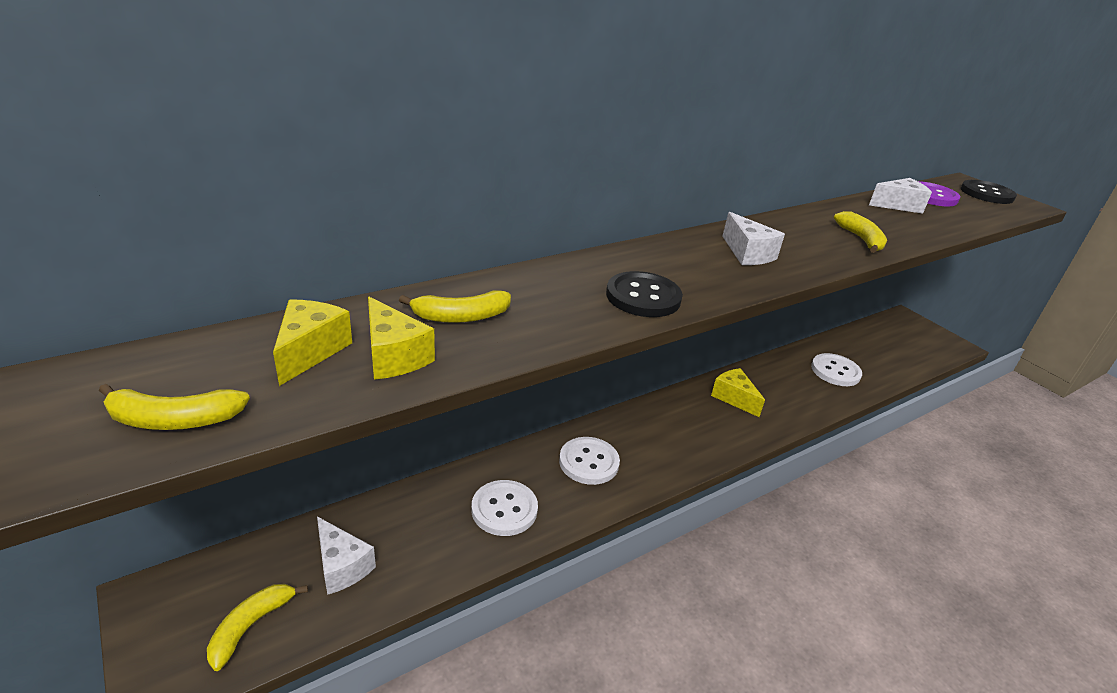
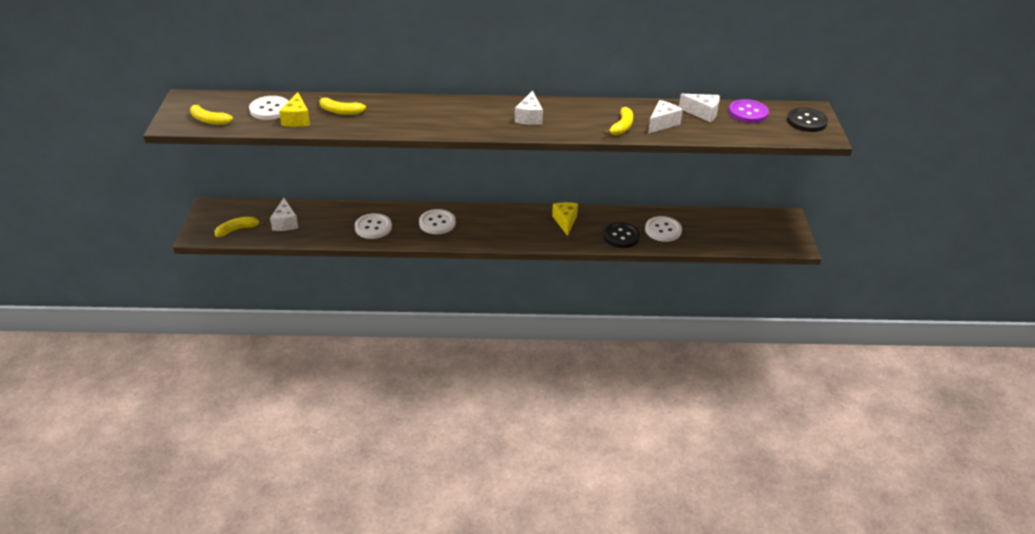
camera: 35 degrees right, 5 degrees up
(310, 351) = (270, 109): yellow cheese -> white button
(643, 297) = (434, 124): black button -> black button (621, 236)
(888, 225) = (662, 123): none -> white cheese

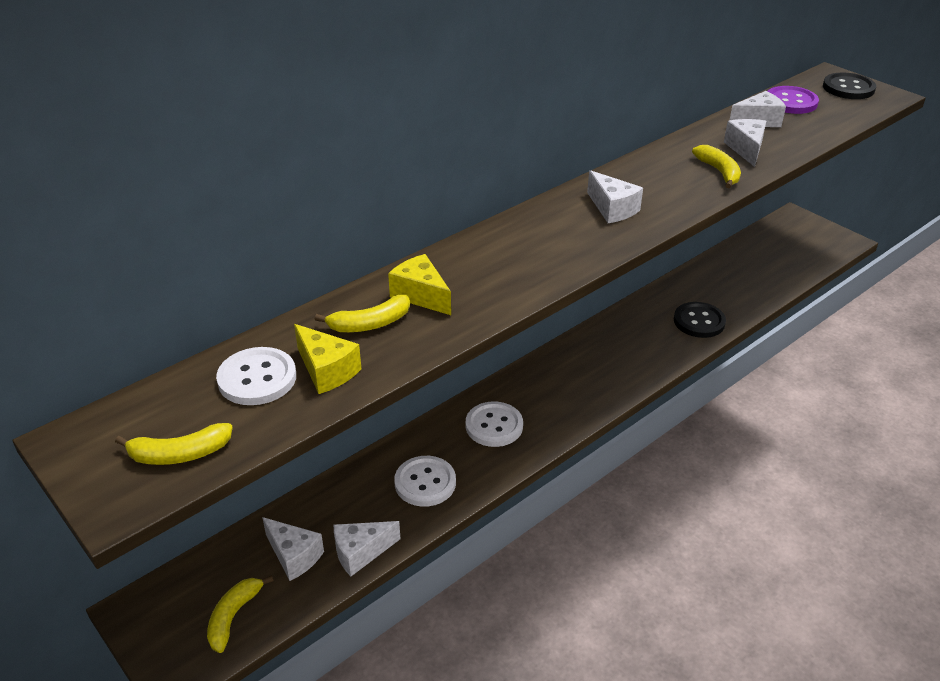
camera: 40 degrees left, 0 degrees up
(311, 237) = (361, 553): none -> white cheese
(565, 222) = (624, 337): yellow cheese -> yellow cheese (421, 295)
(663, 230) = (723, 291): white button -> none

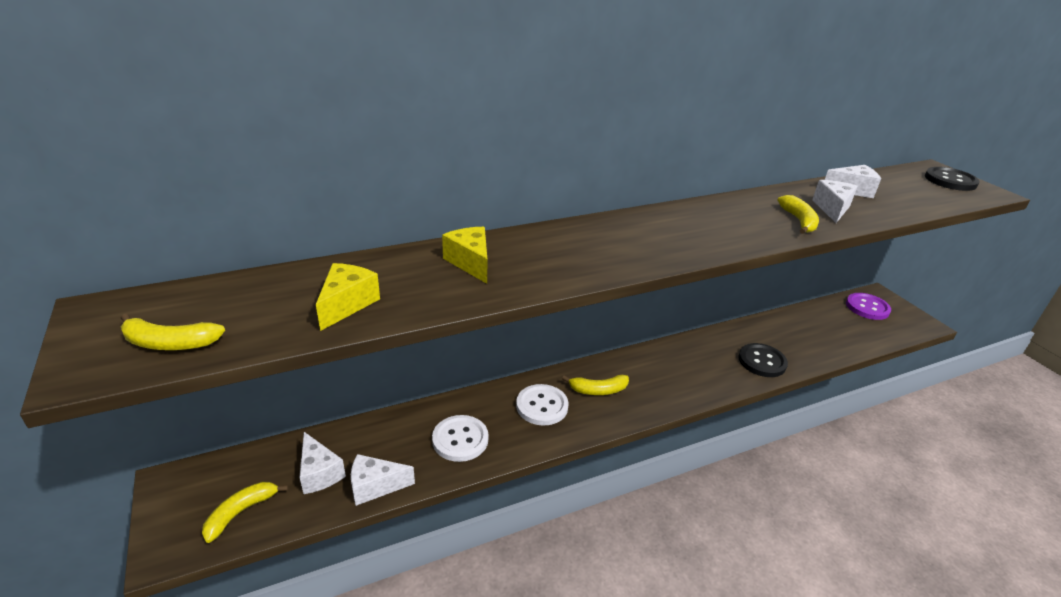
camera: 15 degrees right, 5 degrees down
(257, 378) = (284, 297): white button -> none
(326, 371) = (347, 304): yellow cheese -> yellow cheese turned 135 degrees counterclockwise
(370, 324) = (411, 275): yellow banana -> yellow banana (598, 390)
(612, 209) = (683, 231): white cheese -> none
(791, 102) = (889, 182): purple button -> purple button (867, 307)

